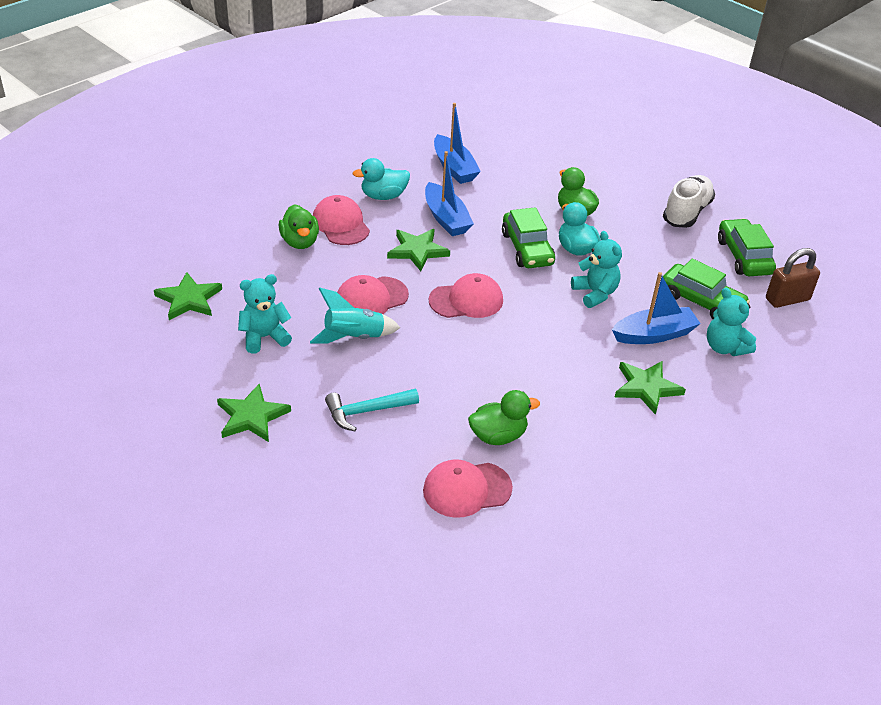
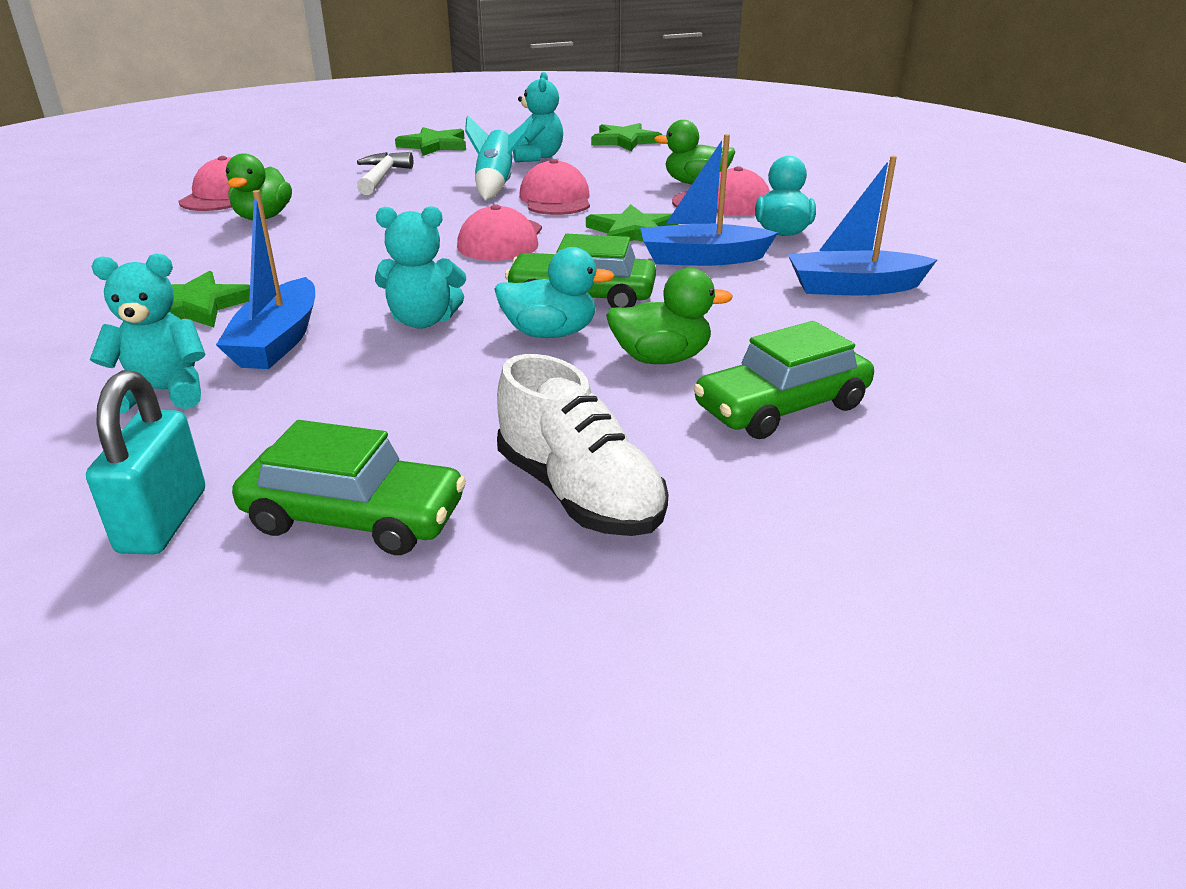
camera: 115 degrees right, 10 degrees down
(366, 411) = (382, 177): turquoise hammer -> white hammer
(701, 301) = (292, 409): green car -> green car (781, 407)
(787, 299) = (163, 521): brown padlock -> turquoise padlock

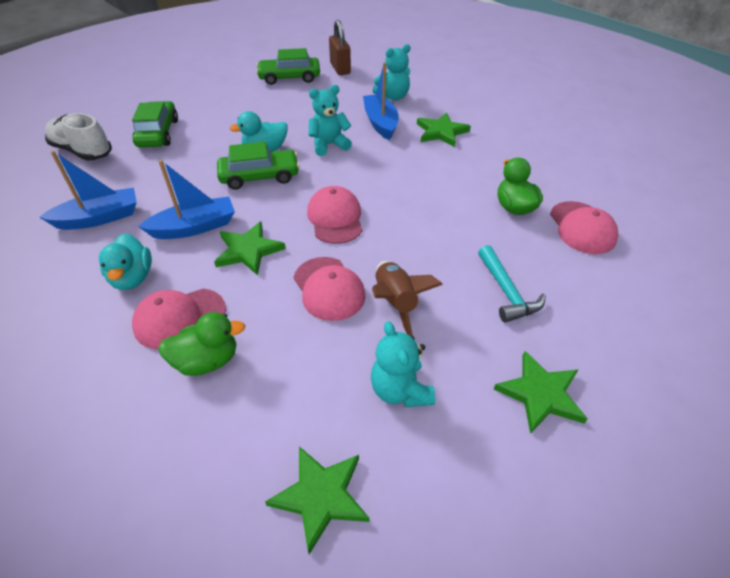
camera: 160 degrees right, 15 degrees up
(163, 521) = (340, 68): turquoise padlock -> brown padlock
(382, 177) = (507, 292): white hammer -> turquoise hammer
(496, 185) = (395, 303): turquoise rocket -> brown rocket
(579, 494) = (227, 93): white shoe -> white shoe (82, 151)
(661, 359) = (210, 146): green duck -> none
(781, 407) = (158, 133): green car -> green car turned 45 degrees counterclockwise

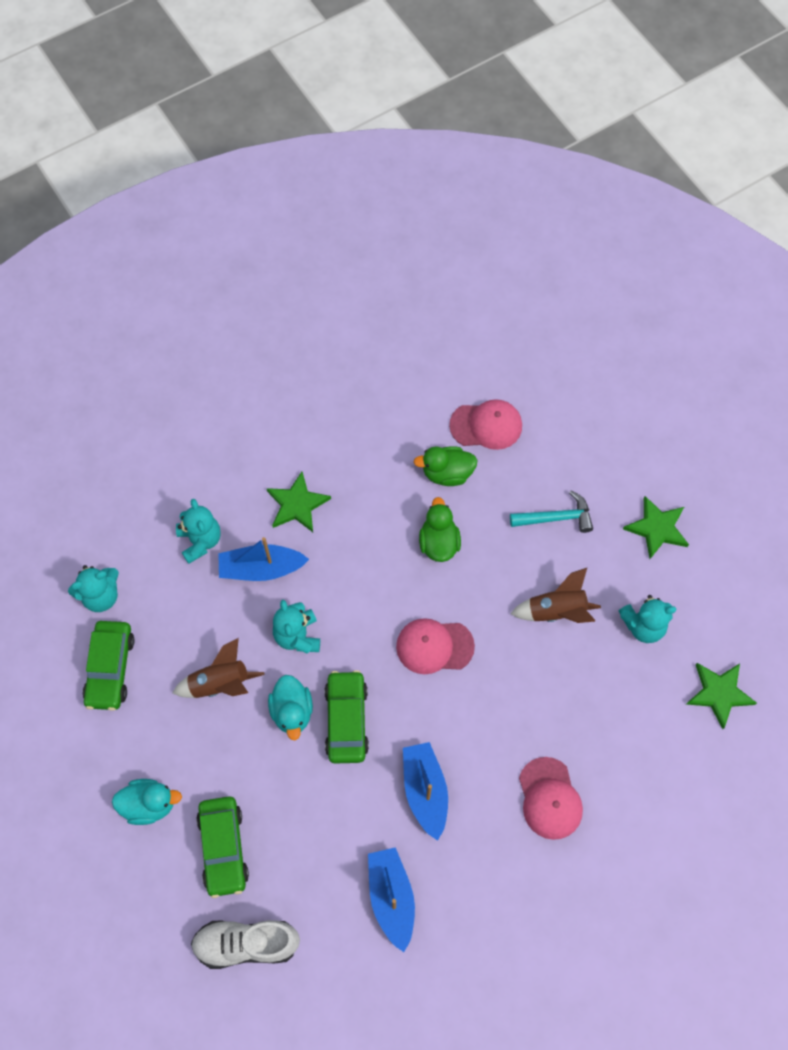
camera: 80 degrees left, 20 degrees up
(82, 151) = (246, 944): white shoe -> white shoe turned 45 degrees clockwise
(132, 278) = (492, 848): turquoise duck -> turquoise duck (149, 804)
(158, 133) = (223, 848): green car -> green car turned 105 degrees counterclockwise
(207, 360) = (599, 772): green duck -> green duck (439, 542)
(248, 250) = (470, 735): green star -> none
(284, 117) = (220, 683): none -> brown rocket
(329, 288) = (532, 665): pink cap -> none
(340, 68) = (101, 595): brown padlock -> turquoise teddy bear

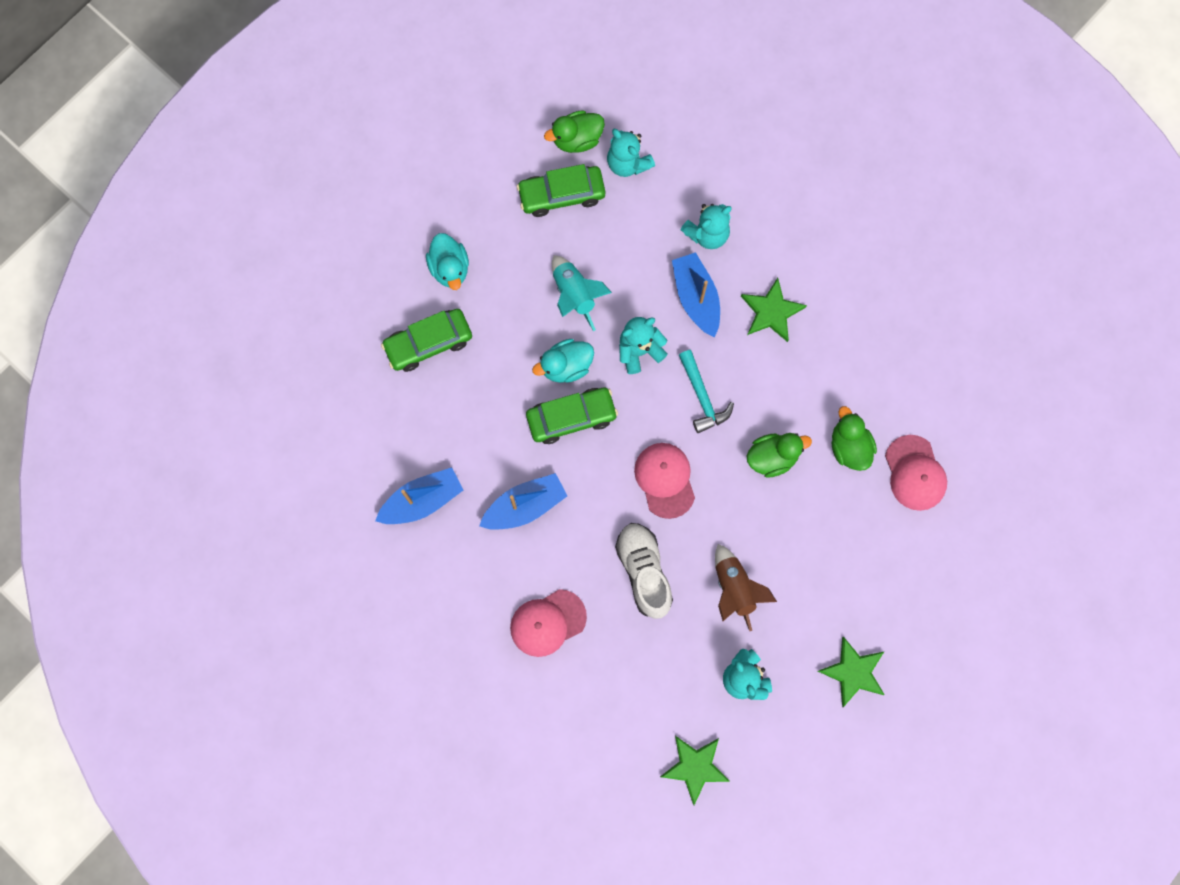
camera: 75 degrees right, 10 degrees up
(57, 638) = (577, 139): none -> green duck
(220, 683) = (574, 295): brown rocket -> turquoise rocket
(246, 944) = (353, 387): white shoe -> white shoe (644, 572)
(556, 518) = (834, 567): turquoise hammer -> turquoise hammer (702, 397)

